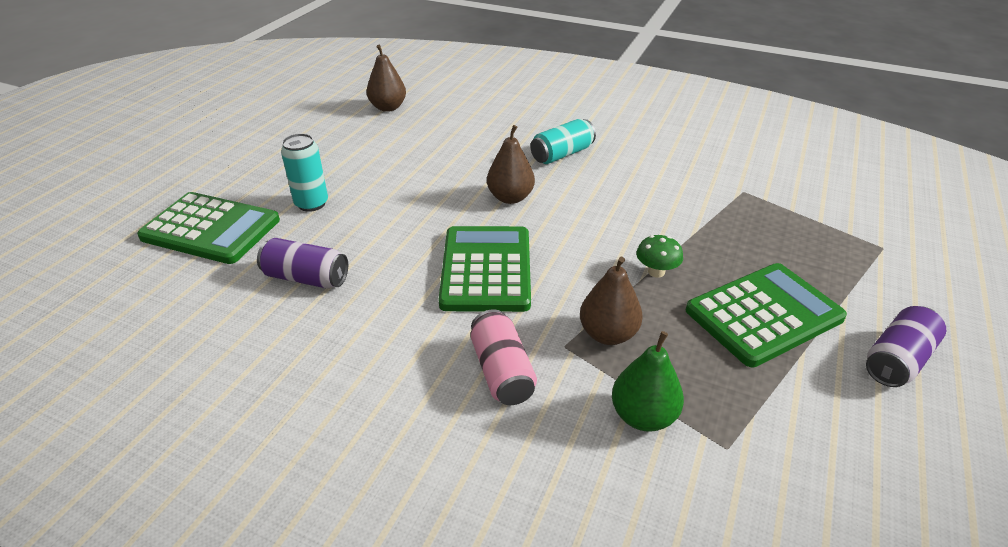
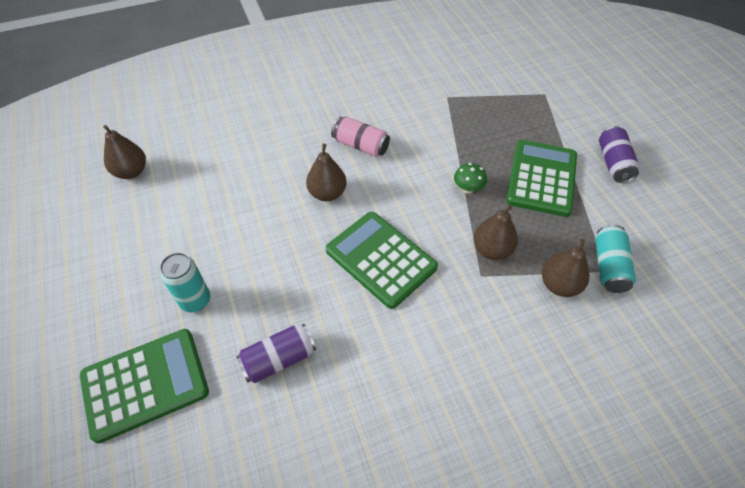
camera: 45 degrees left, 15 degrees up
(502, 371) = (472, 318): pink can -> pink can (360, 145)
(562, 154) = (316, 134): turquoise can -> turquoise can (609, 266)
(643, 416) = (559, 285): green pear -> brown pear

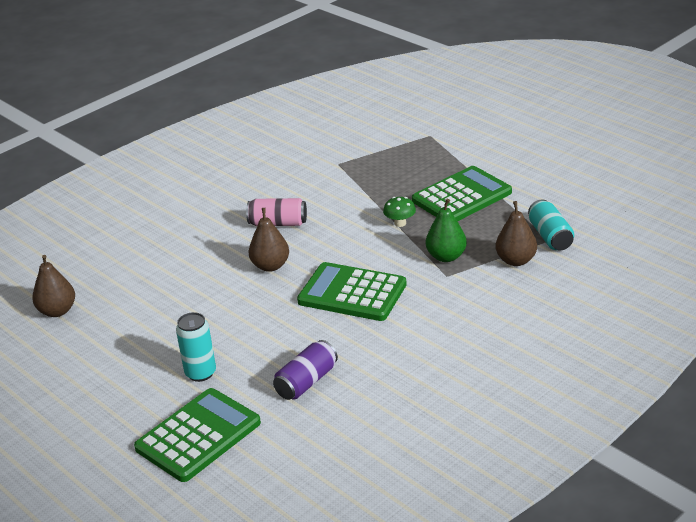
camera: 20 degrees left, 20 degrees down
(492, 250) = (446, 257): brown pear -> green pear
(541, 178) = (461, 196): green calculator -> green calculator turned 60 degrees clockwise
(613, 163) = (518, 167): purple can -> none

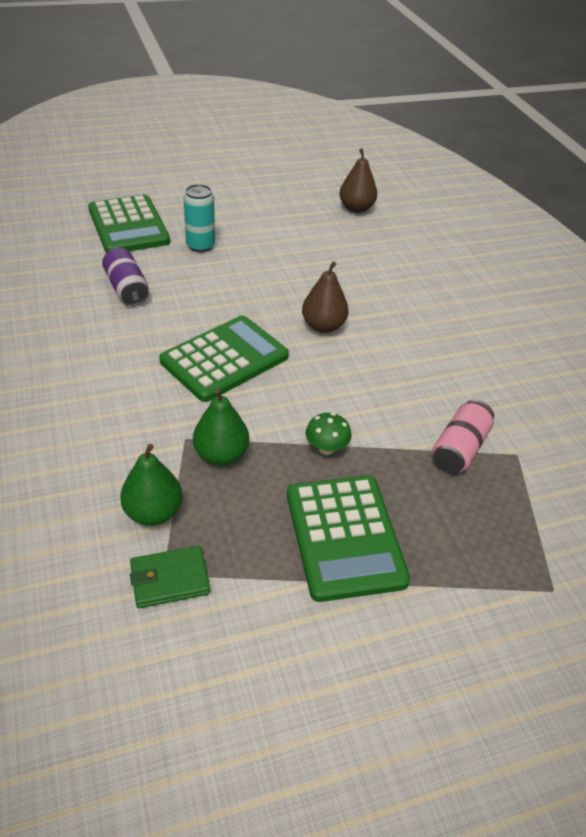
camera: 110 degrees right, 10 degrees up
(278, 223) = (403, 357): pink can -> pink can (459, 448)
(516, 260) = (153, 512): brown pear -> green pear
(550, 236) = (170, 579): turquoise can -> green wallet

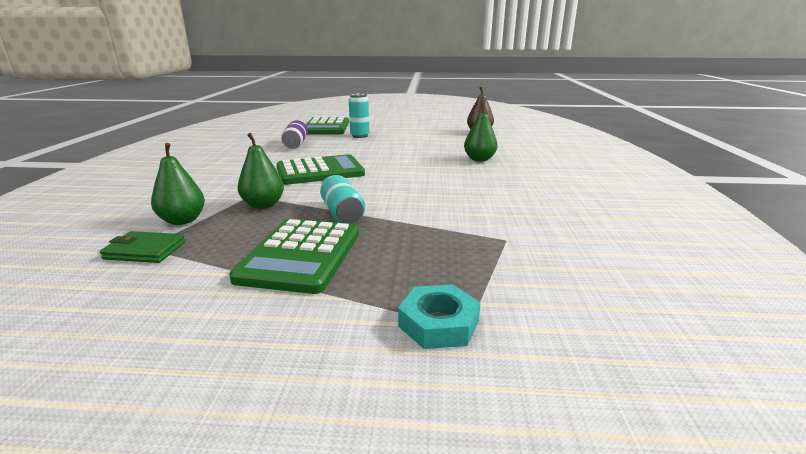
camera: 25 degrees right, 20 degrees down
(323, 326) = (404, 167): brown pear -> none
(326, 448) = (342, 213): green mushroom -> turquoise can
(399, 288) = (479, 159): none -> green pear
(459, 448) = (454, 229): pink can -> none
(530, 593) = (439, 323): none -> turquoise nut

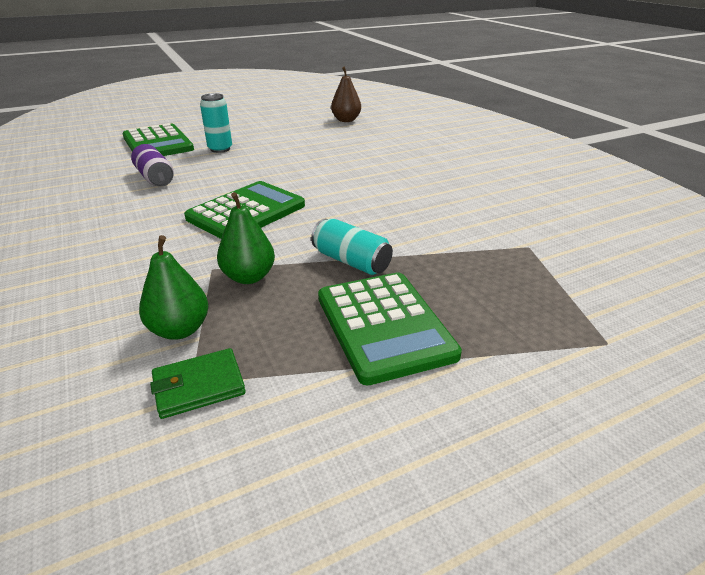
camera: 30 degrees left, 10 degrees up
(439, 323) = (586, 348): turquoise nut -> none
(479, 159) = (392, 157): green pear -> none

